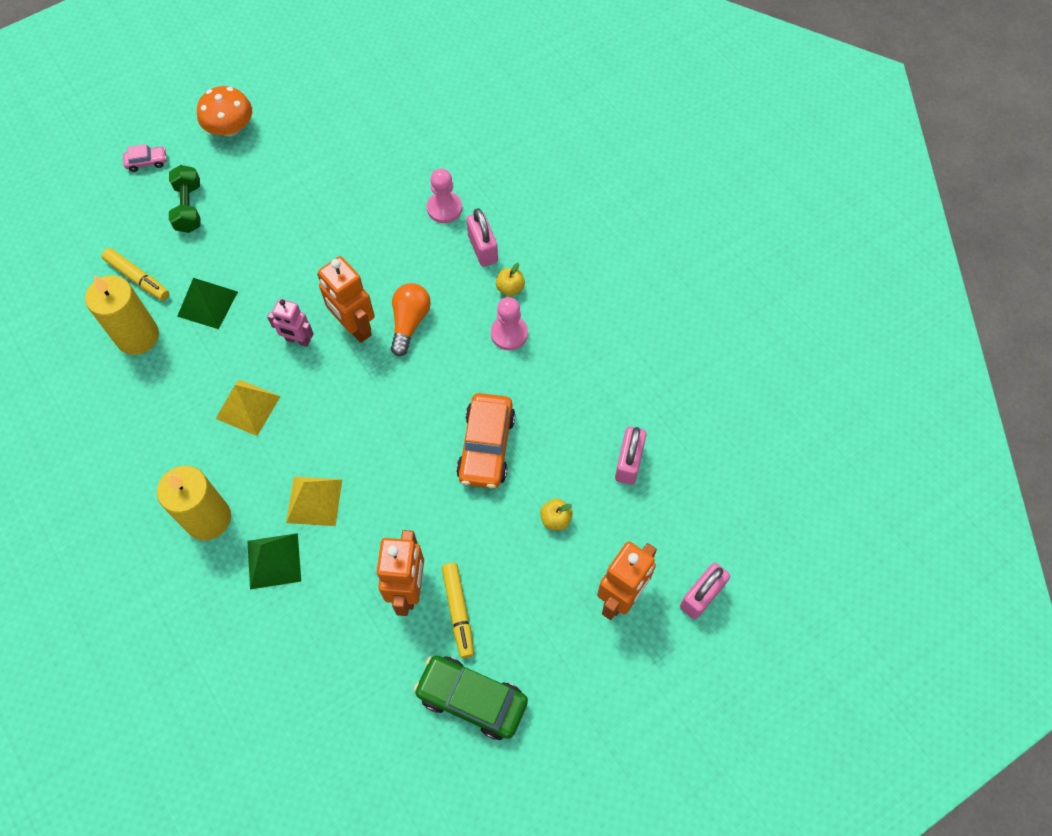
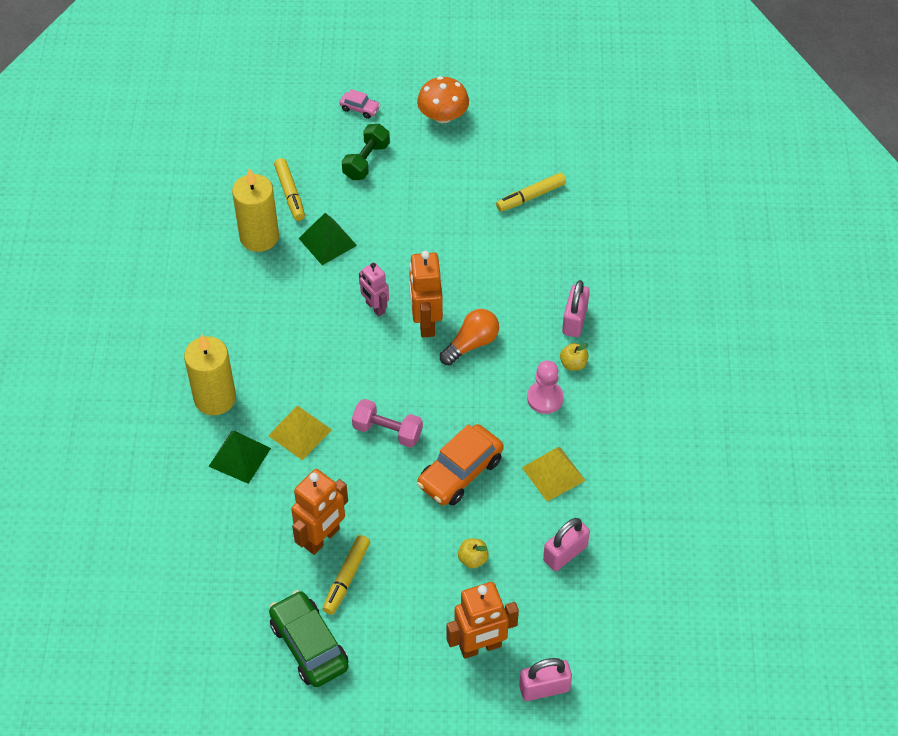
camera: 35 degrees right, 10 degrees down
(248, 407) = (301, 335): yellow pyramid -> yellow pyramid (553, 474)
(363, 159) = (530, 196): none -> yellow marker
(394, 449) = (387, 431): none -> pink dumbbell
(444, 208) = (567, 271): pink pawn -> none

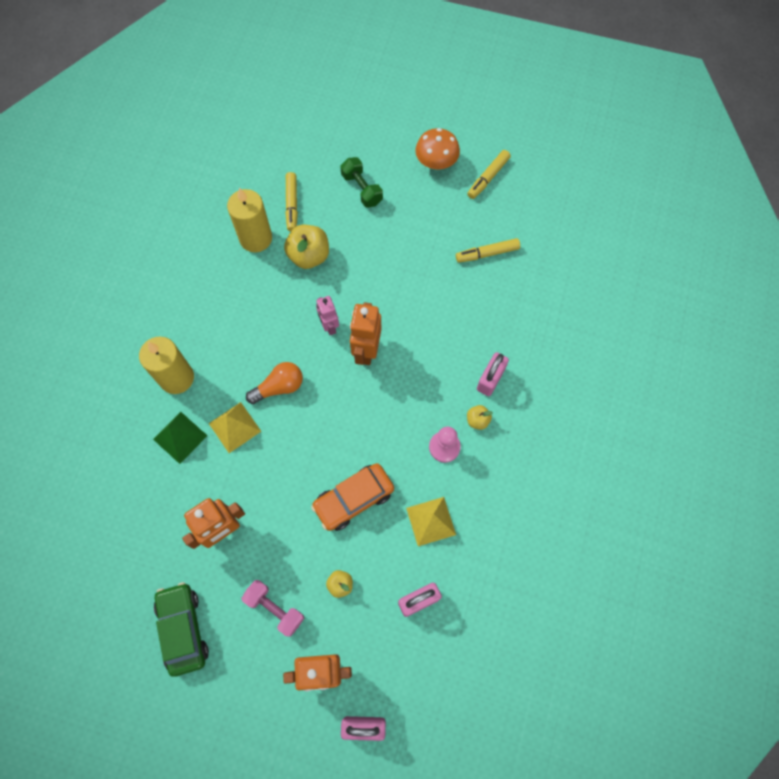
camera: 15 degrees right, 15 degrees up
(327, 241) = (309, 256): green pyramid -> yellow apple
(346, 578) = (232, 574): yellow marker -> yellow marker (488, 177)
(360, 108) = (370, 140): pink car -> none
(366, 161) = (362, 189): green dumbbell -> green dumbbell turned 75 degrees counterclockwise
(387, 431) = (305, 444): pink dumbbell -> pink dumbbell (275, 608)
(471, 344) = (398, 380): orange light bulb -> orange light bulb (279, 387)

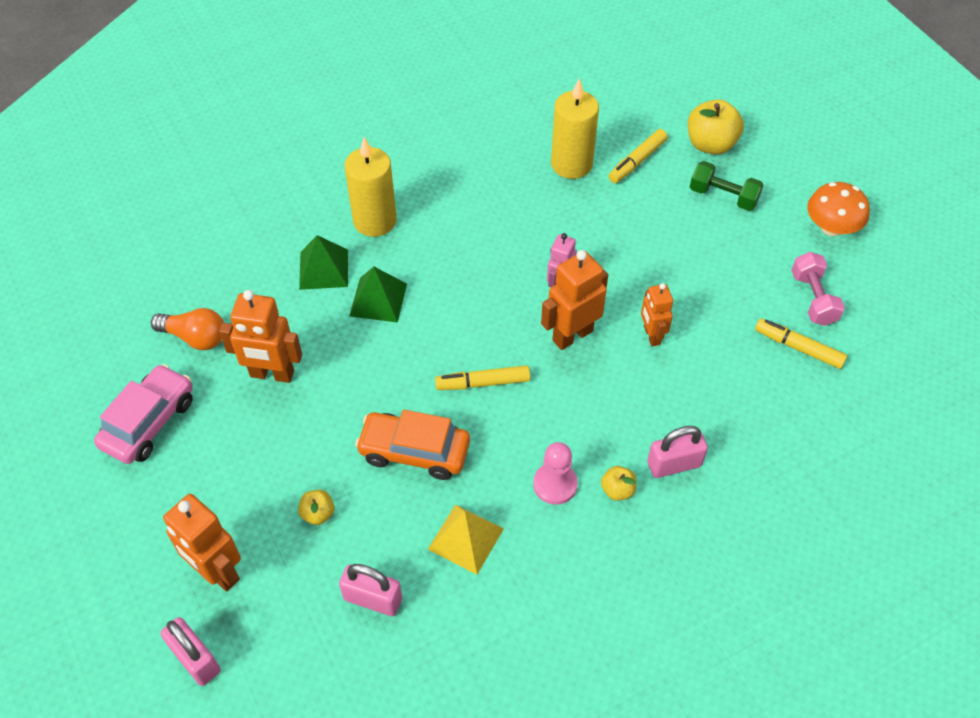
camera: 45 degrees right, 15 degrees down
(183, 629) = (149, 422): green car -> pink car
(235, 427) = (378, 300): yellow pyramid -> green pyramid
(275, 608) = (239, 478): pink dumbbell -> pink dumbbell (813, 298)
(279, 387) = (454, 299): orange light bulb -> orange light bulb (195, 337)
(309, 256) = (606, 214): yellow apple -> yellow apple (710, 144)
(362, 189) = (723, 196): green dumbbell -> green dumbbell turned 75 degrees counterclockwise
(408, 313) = (651, 335): none -> orange robot
(488, 177) = (876, 281): yellow marker -> yellow marker (483, 383)

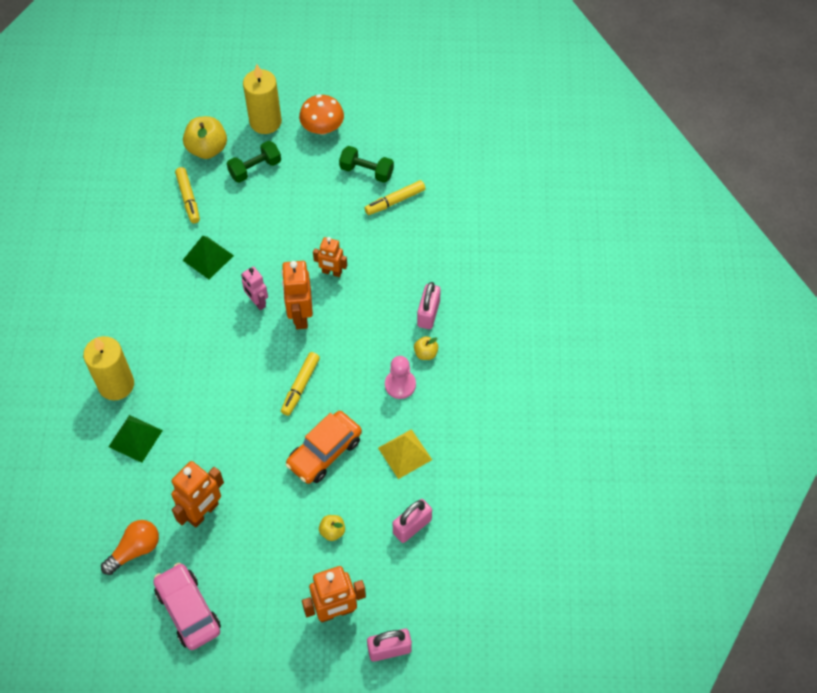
camera: 60 degrees left, 5 degrees up
(378, 300) = (188, 416): green pyramid -> green pyramid (208, 257)
(571, 164) = (160, 238): yellow candle -> yellow candle (265, 122)
(813, 298) = (366, 171): pink dumbbell -> green dumbbell

